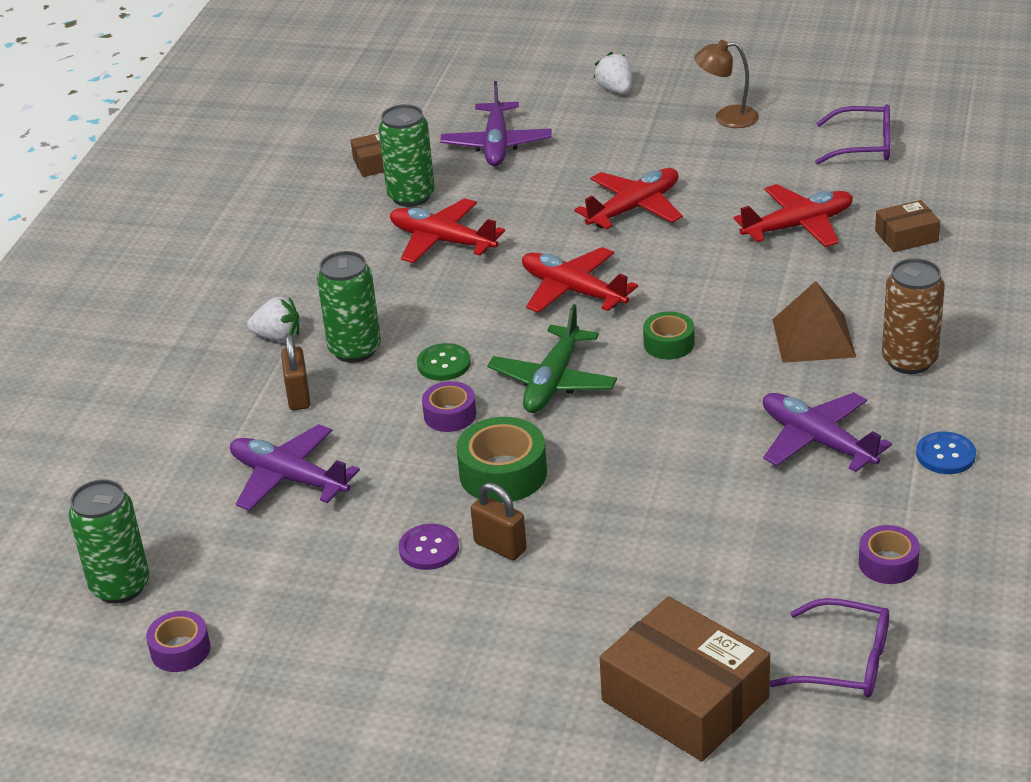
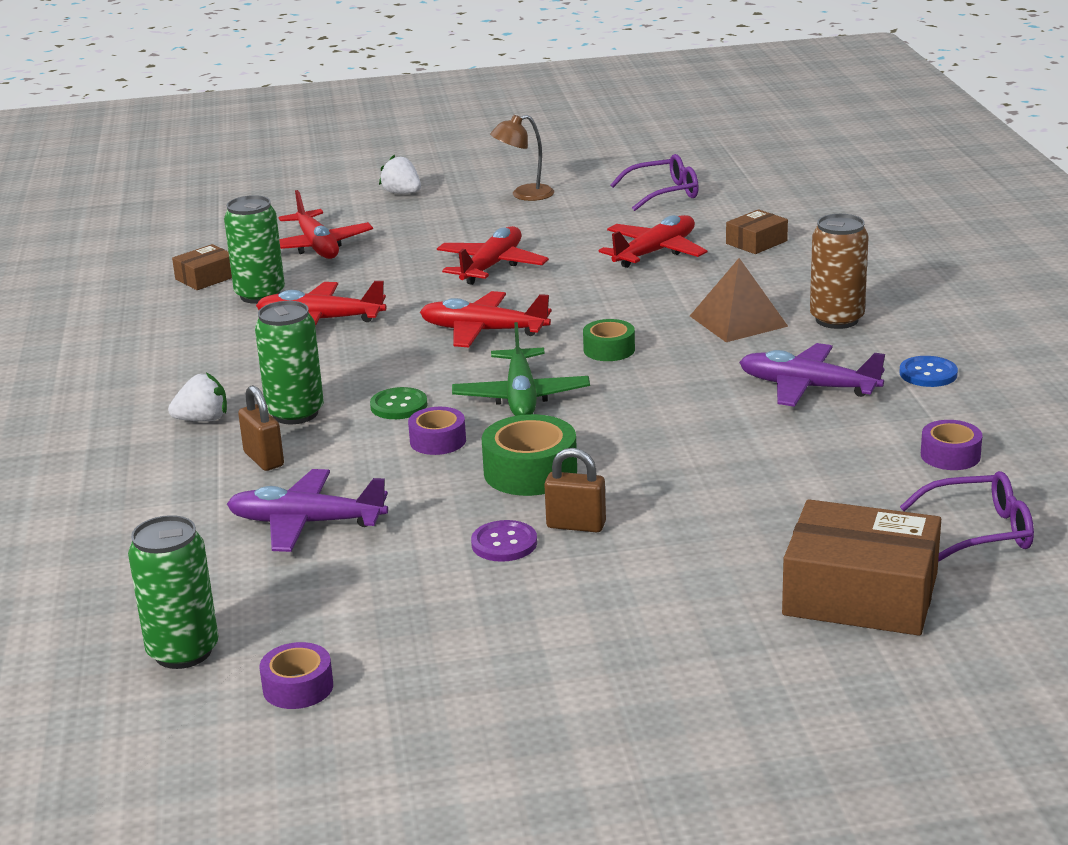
camera: 25 degrees left, 10 degrees down
(496, 145) = (317, 246): purple plane -> red plane

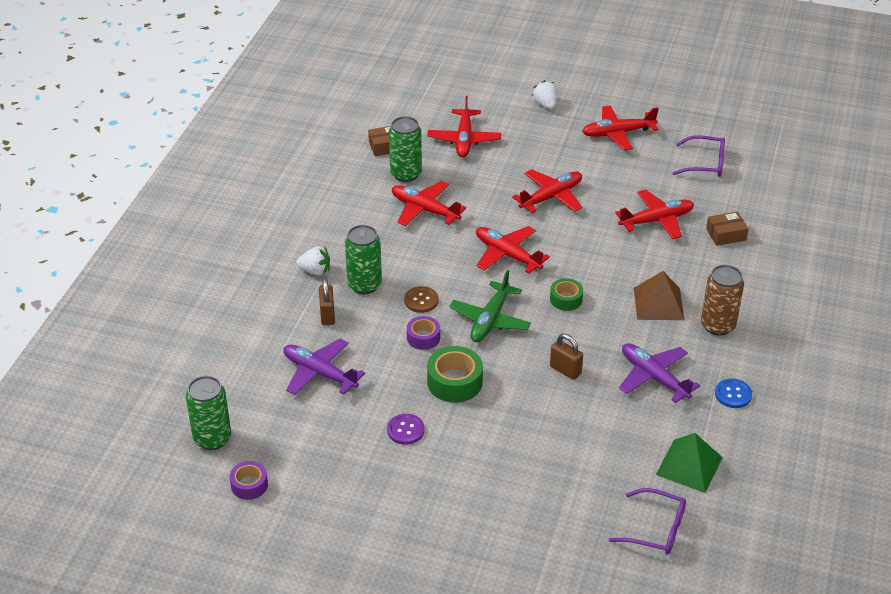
camera: 25 degrees right, 15 degrees up
(399, 406) = (421, 300): green button -> brown button
(524, 195) = (617, 133): brown lamp -> red plane
(576, 525) = (450, 432): brown padlock -> brown padlock (565, 370)
(860, 594) = (556, 545): brown box -> none
(950, 455) = (689, 465): purple tape -> green pyramid

